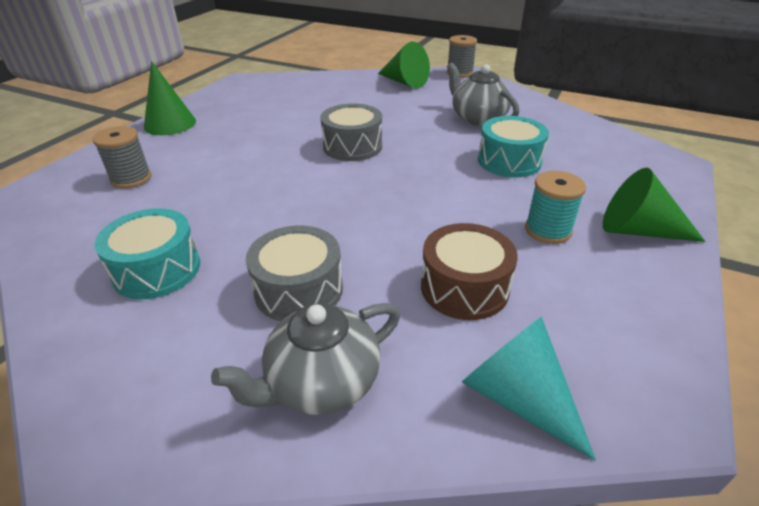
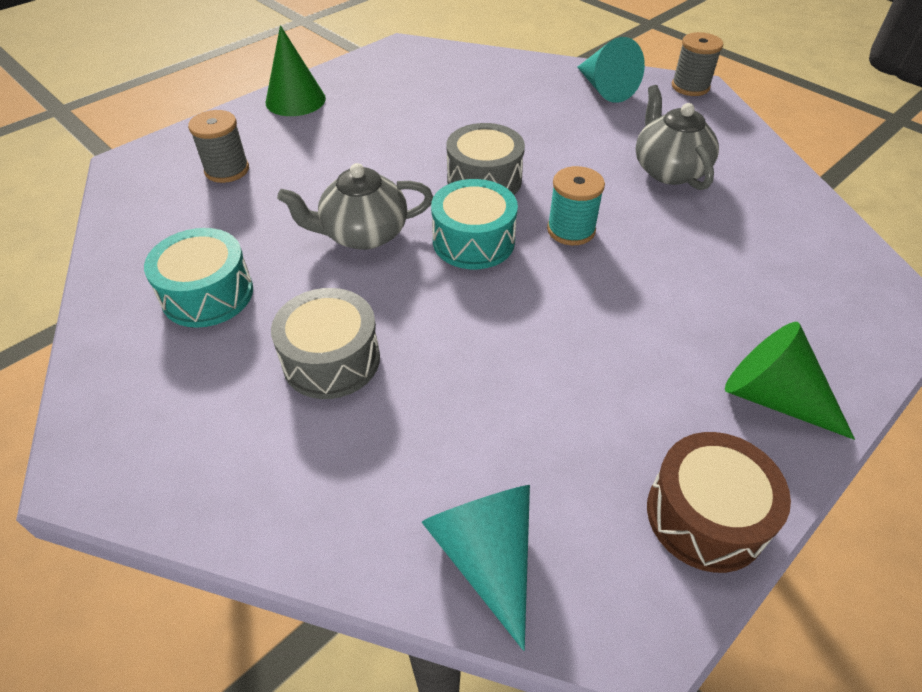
camera: 20 degrees right, 10 degrees up
(321, 382) = (303, 472): grey teapot -> grey teapot (363, 234)
(404, 82) = (604, 88): green cone -> turquoise cone
(464, 287) = (506, 410): brown drum -> brown drum (705, 515)
(509, 161) = (669, 249): turquoise drum -> turquoise drum (473, 241)
(548, 230) = (653, 364): turquoise spool -> turquoise spool (571, 230)

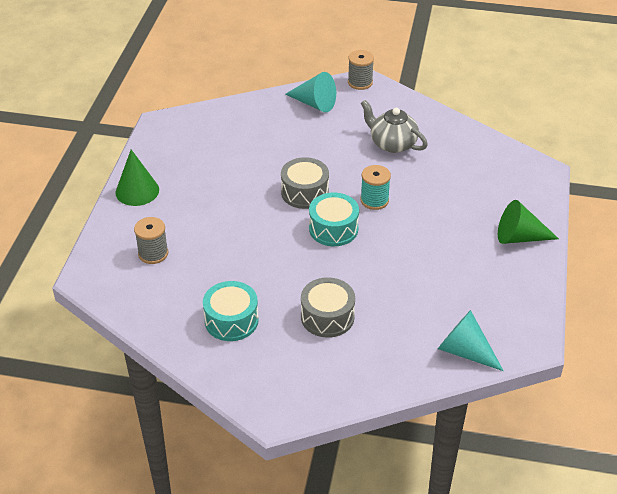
camera: 35 degrees left, 5 degrees down
(363, 234) = (274, 252): grey teapot -> none
(705, 515) = (528, 295): brown drum -> none

